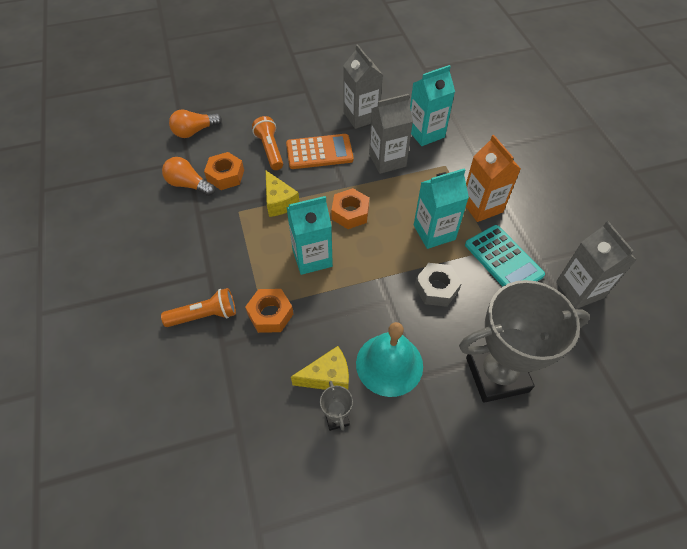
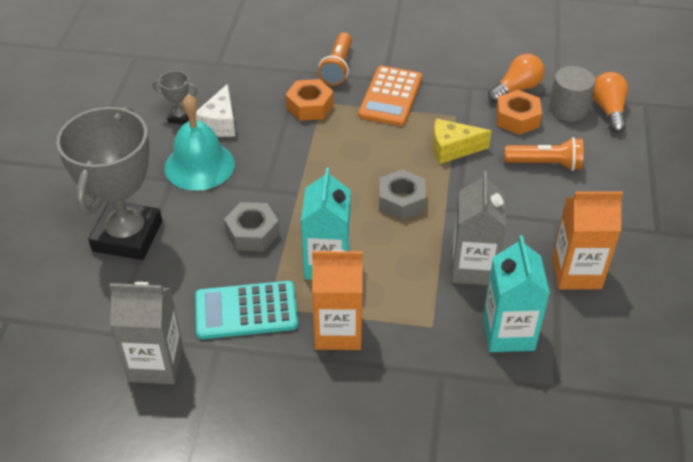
camera: 115 degrees right, 10 degrees down
(201, 151) = (568, 109): none -> grey cylinder
(312, 257) = (357, 152): turquoise carton -> none
(319, 152) = (520, 207): orange calculator -> orange calculator (390, 96)
(327, 377) = (220, 123): yellow cheese -> white cheese
(350, 213) = (401, 201): orange nut -> grey nut
(361, 116) = (576, 273): grey carton -> orange carton

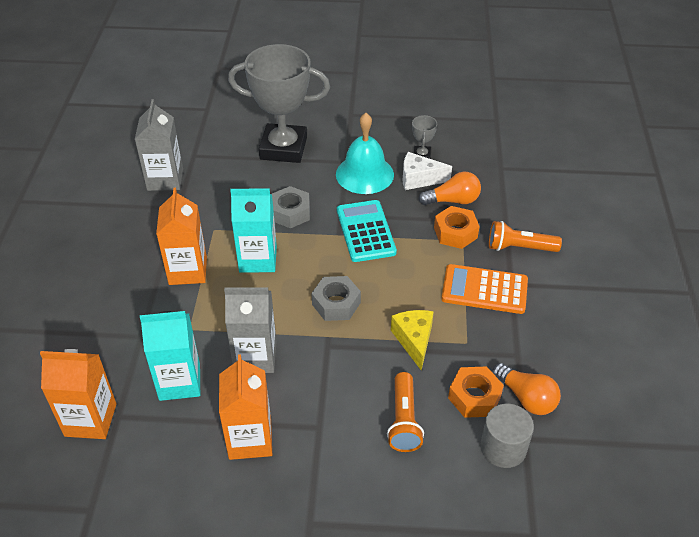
camera: 85 degrees right, 0 degrees up
(246, 311) = (210, 218): turquoise calculator -> turquoise calculator (366, 231)
(565, 414) = (90, 420): none -> orange carton
(608, 110) = (510, 491): orange light bulb -> orange light bulb (452, 200)

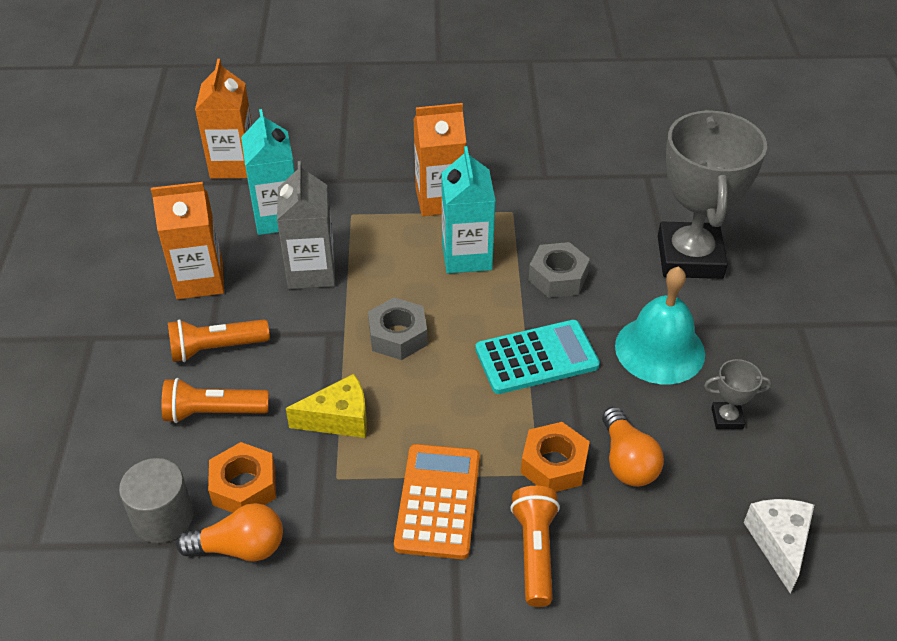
camera: 85 degrees right, 0 degrees up
(165, 179) = (593, 158): grey carton -> none
(335, 422) = (216, 348): none -> orange flashlight
(419, 179) = (667, 416): white cheese -> white cheese (779, 543)
(526, 398) = (240, 547): orange light bulb -> orange light bulb turned 135 degrees counterclockwise

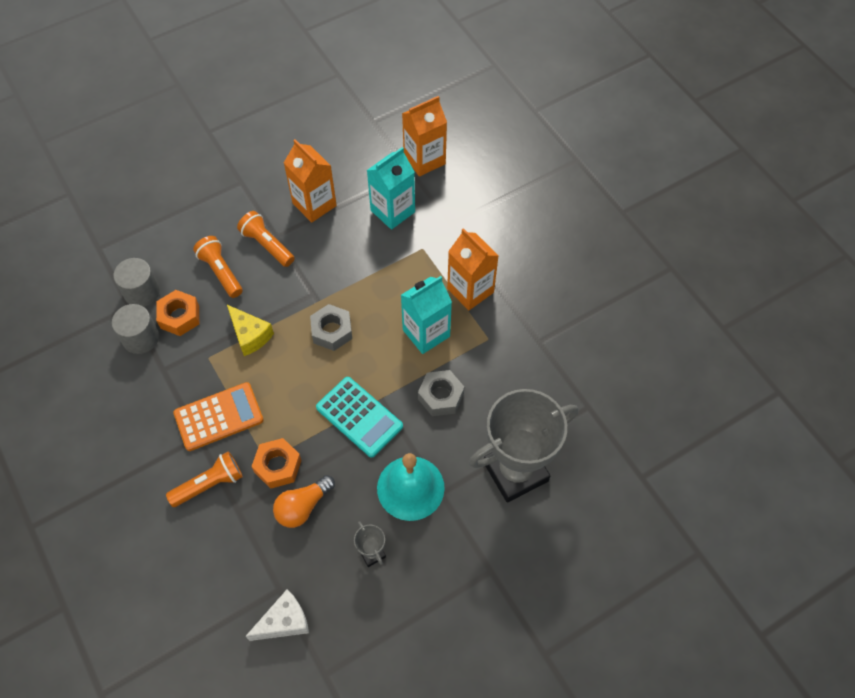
camera: 60 degrees right, 15 degrees up
(240, 547) = (141, 338): orange light bulb -> grey cylinder
(311, 271) = (357, 256): grey carton -> none

